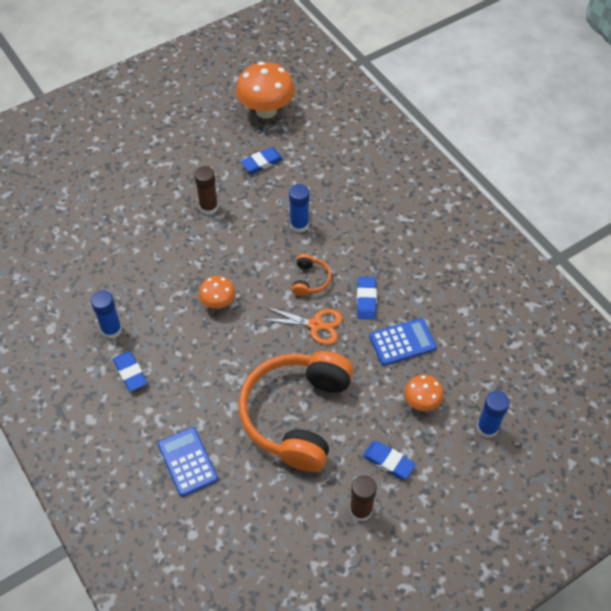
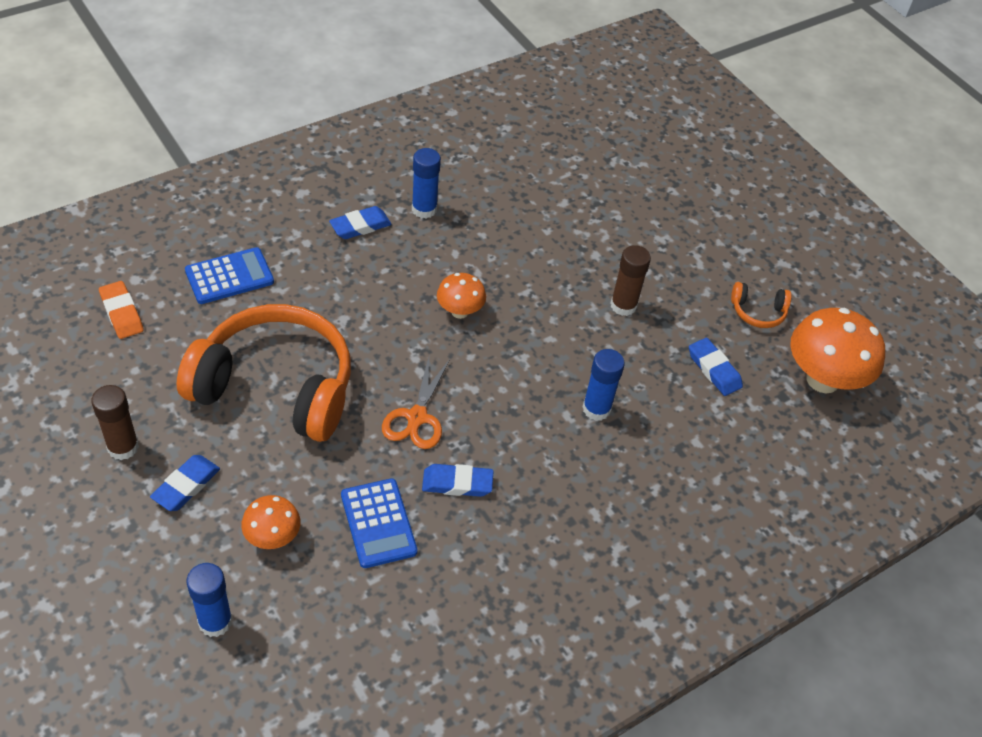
camera: 85 degrees right, 5 degrees down
(230, 537) = (122, 313): none -> orange eraser
(310, 280) = (495, 416): orange headphones -> orange headphones (758, 312)

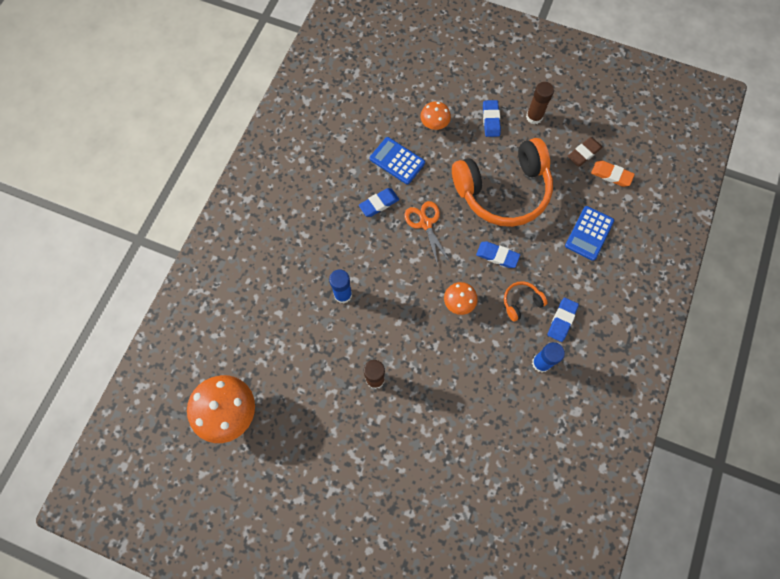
camera: 150 degrees right, 20 degrees up
(120, 358) = (583, 153): none -> brown eraser
(215, 621) = (423, 80): blue glue stick -> none
(714, 369) = (296, 371): blue eraser -> blue eraser (497, 256)
(758, 312) = (294, 439): orange headphones -> orange headphones (521, 302)

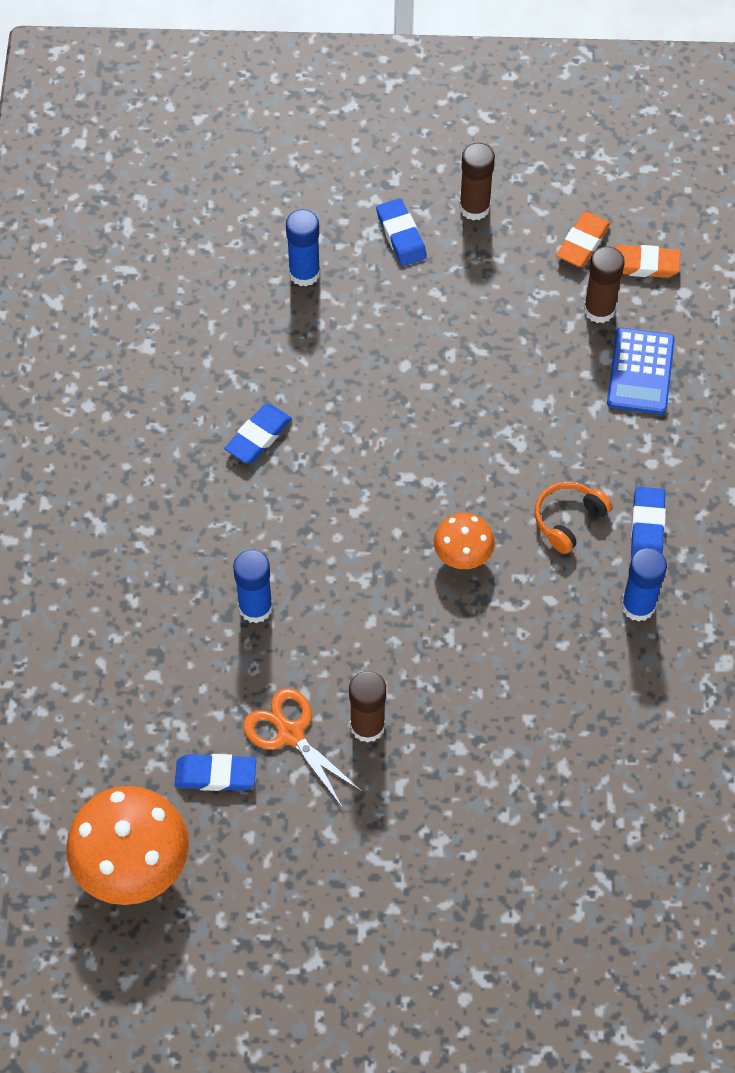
camera: 20 degrees left, 10 degrees down
(397, 161) = (262, 355): blue calculator -> none
(425, 223) = (354, 444): orange scissors -> orange scissors (290, 734)
(434, 125) = (304, 273): orange mushroom -> blue glue stick
(497, 256) = (499, 458): blue eraser -> blue eraser (215, 775)
(503, 190) = (468, 347): orange headphones -> none
(579, 192) = (599, 310): none -> brown glue stick
(583, 153) = (582, 243): brown eraser -> orange eraser

